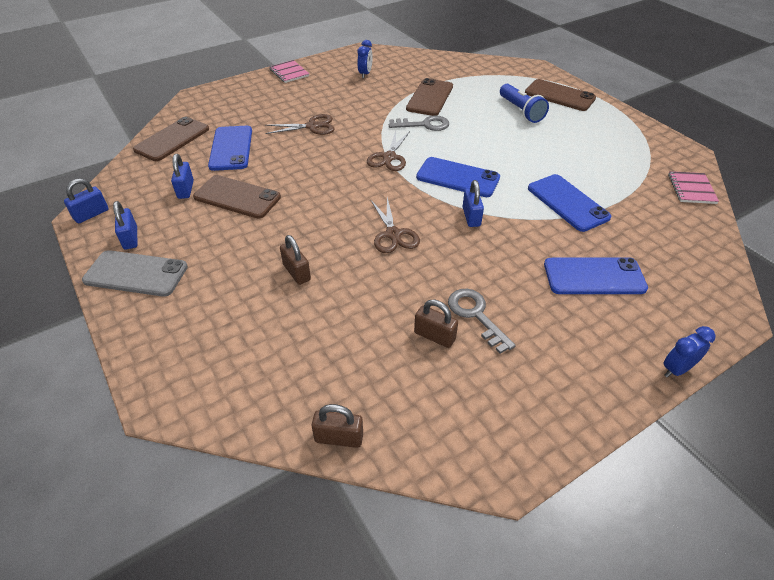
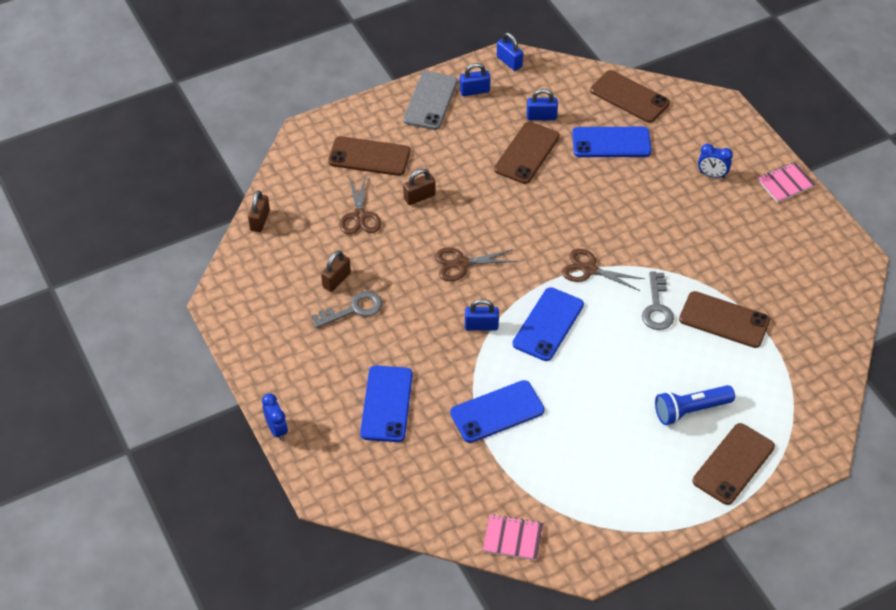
camera: 95 degrees right, 5 degrees up
(224, 324) = (369, 156): none -> brown phone
(312, 126) = (654, 206): brown scissors -> brown scissors (359, 216)
(365, 74) = (786, 259): blue clock -> blue clock (712, 175)

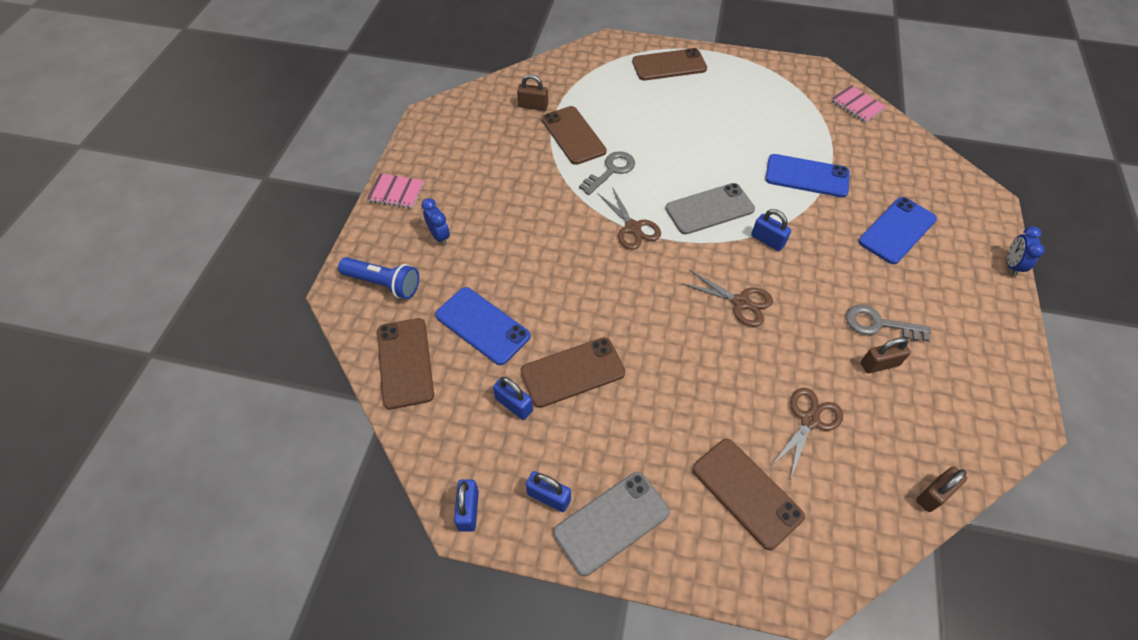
camera: 140 degrees left, 5 degrees up
(419, 197) = (727, 399): brown padlock -> brown padlock (533, 106)
(548, 324) = (709, 209): blue phone -> grey phone
(690, 410) = (663, 102): blue flashlight -> blue flashlight (384, 284)

